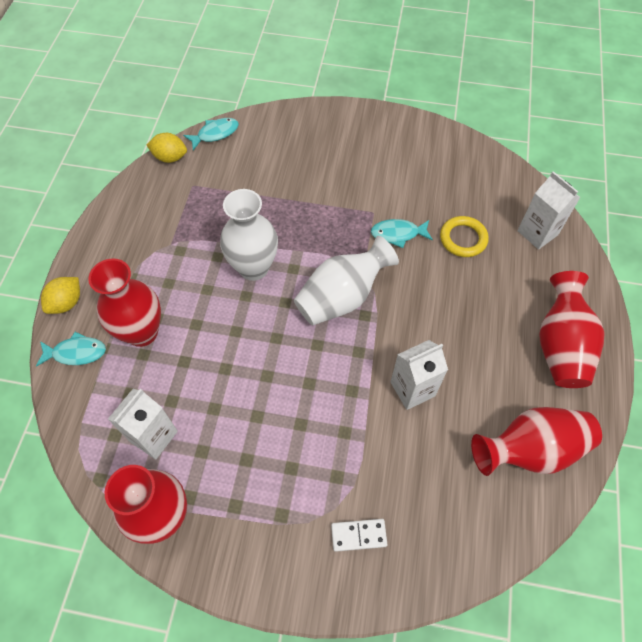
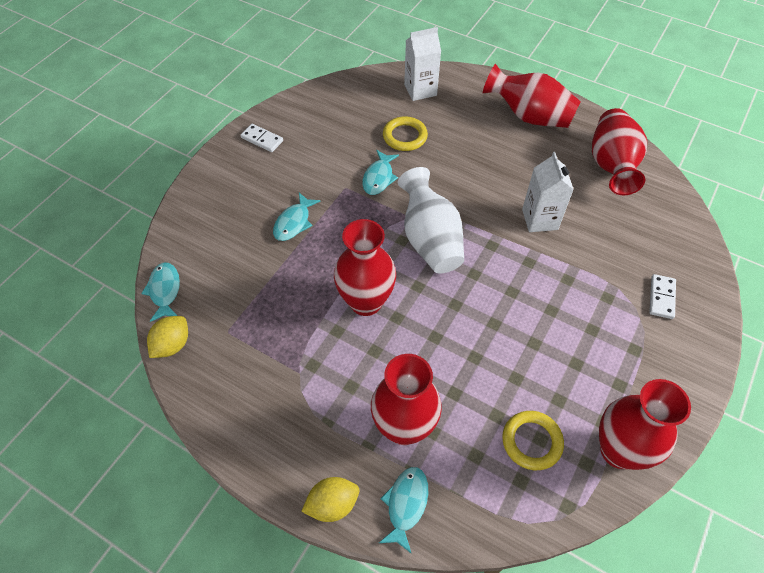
camera: 70 degrees left, 5 degrees down
(67, 303) = (332, 504): yellow lemon -> yellow lemon turned 75 degrees counterclockwise
(153, 436) = (531, 441): white carton -> yellow ring
(253, 268) = (366, 302): white vase -> red vase
(316, 189) = (294, 222): none -> turquoise fish
(398, 133) = (262, 139): none -> white domino

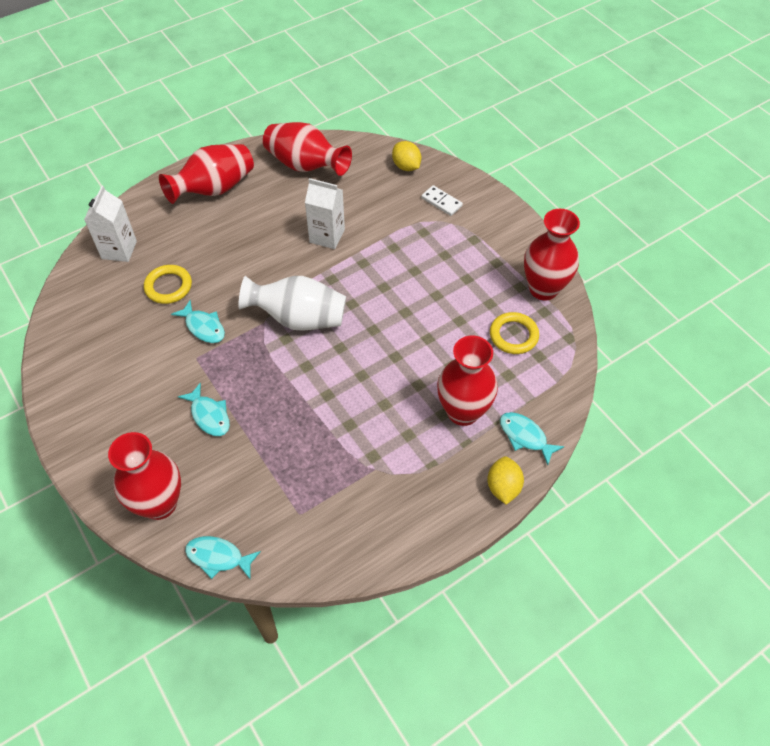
camera: 65 degrees left, 0 degrees up
(172, 345) = (287, 567): yellow lemon -> yellow lemon (406, 166)
(262, 139) = (80, 406): white domino -> none
(366, 302) = (333, 391): red vase -> red vase (159, 504)

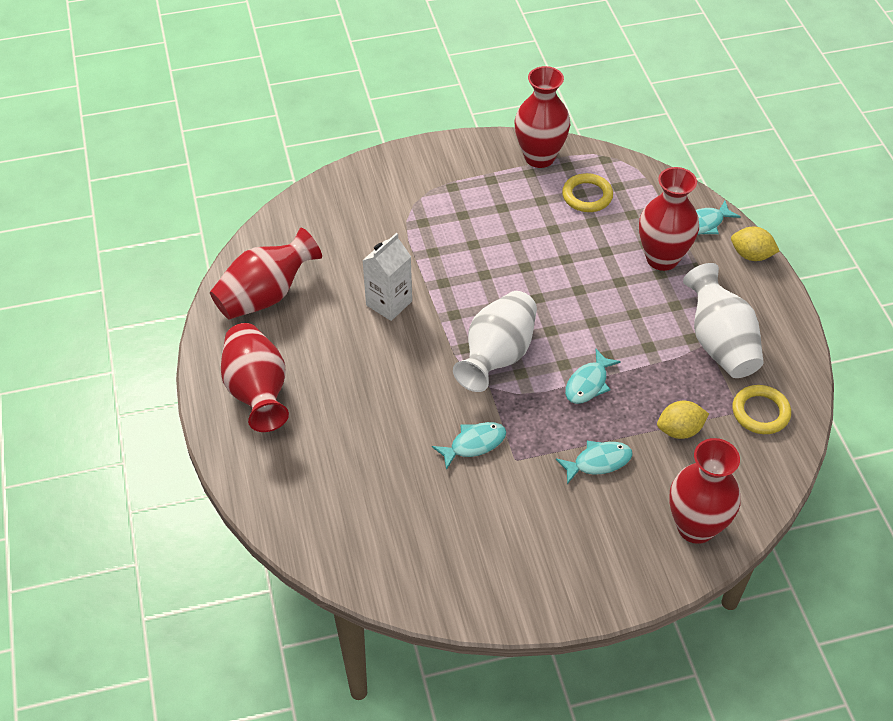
camera: 70 degrees left, 5 degrees down
(119, 250) = (313, 509): white carton -> none
(168, 286) = (398, 467): yellow ring -> yellow ring (760, 412)
(218, 557) = (770, 487): turquoise fish -> turquoise fish (588, 383)
(376, 481) = (719, 343): none -> white vase
(406, 166) = (317, 209): yellow lemon -> yellow lemon (679, 430)
(441, 202) = (387, 196): white domino -> none

